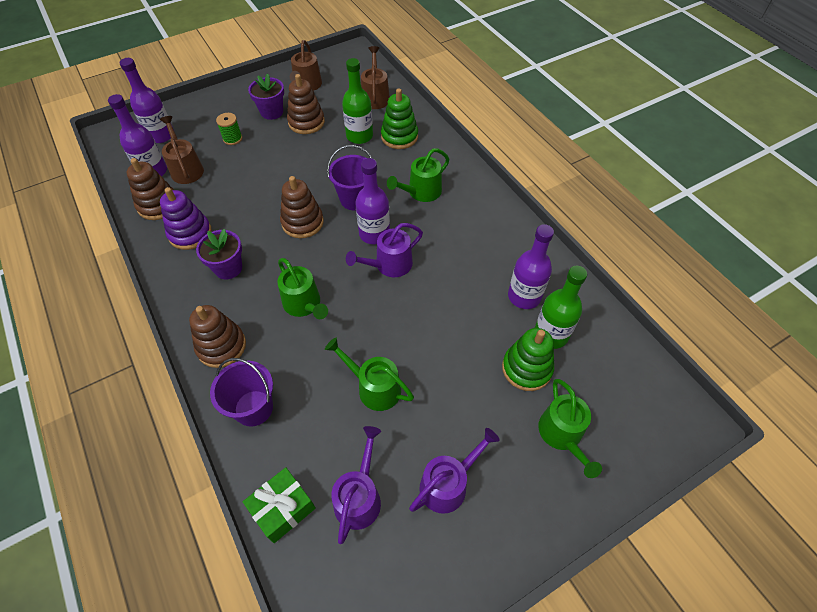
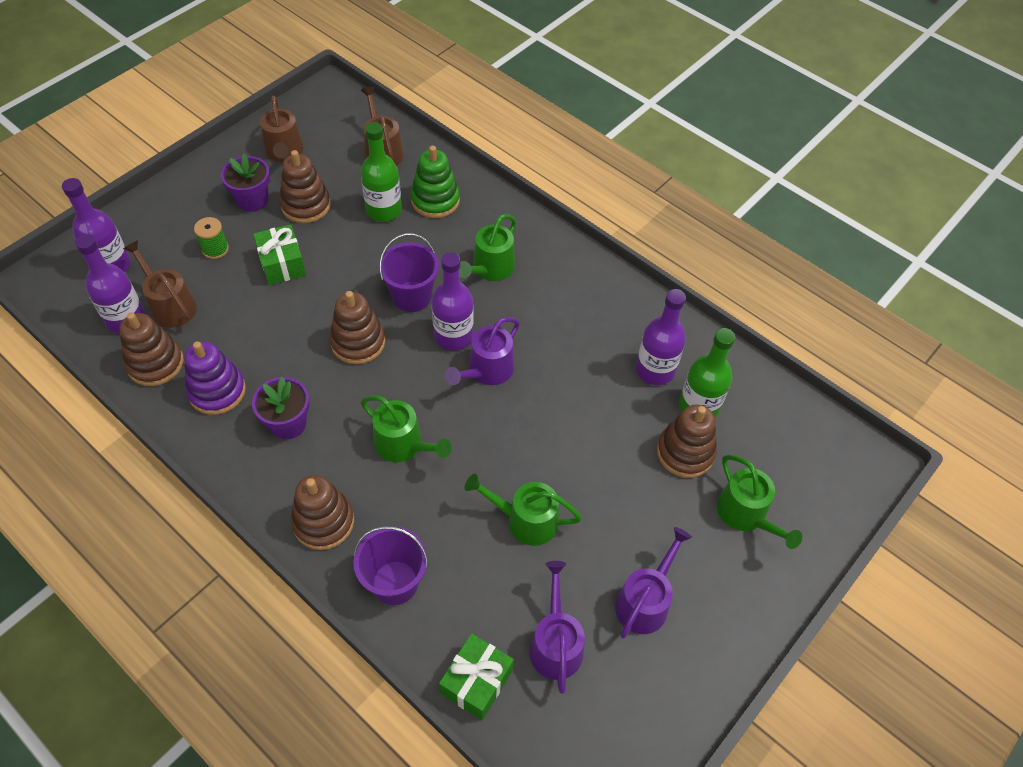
camera: 20 degrees left, 0 degrees up
(273, 158) = (282, 264): none -> green gift
(526, 368) = (685, 452): green stacking toy -> brown stacking toy

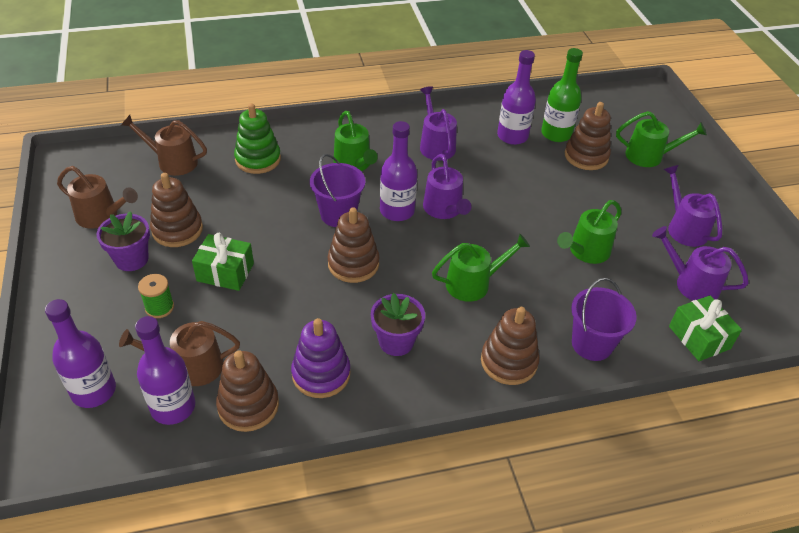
camera: 55 degrees left, 10 degrees down
(384, 210) = (235, 189): green bottle -> none
(578, 314) = (436, 145): none -> purple watering can

